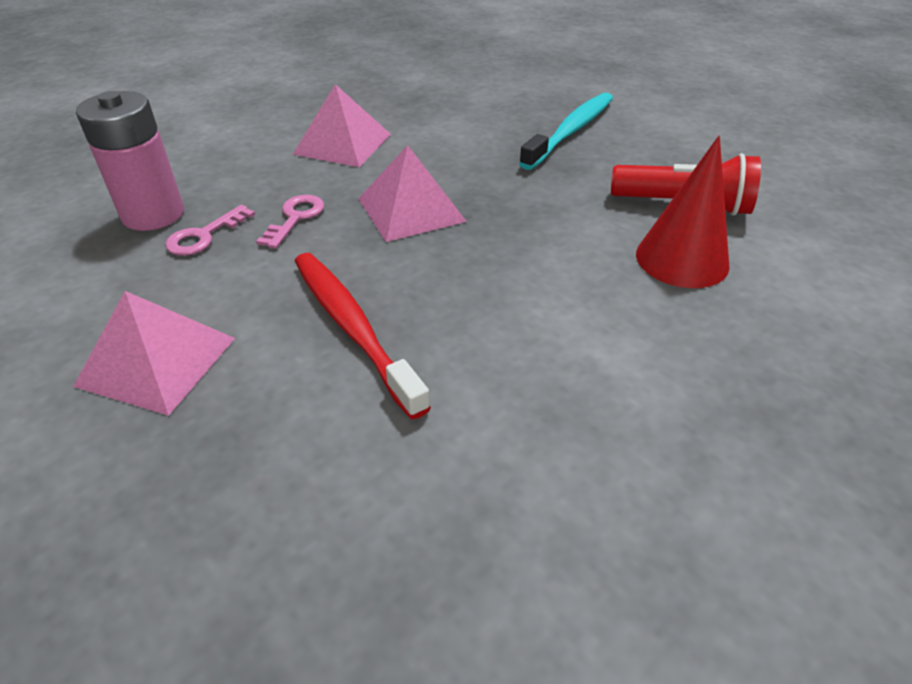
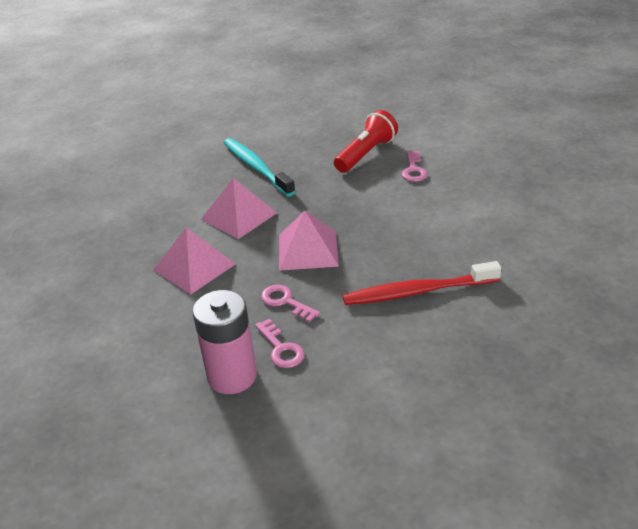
camera: 65 degrees left, 5 degrees down
(157, 361) = (413, 375): pink pyramid -> pink pyramid (239, 216)
(682, 259) = (413, 170): red cone -> pink key

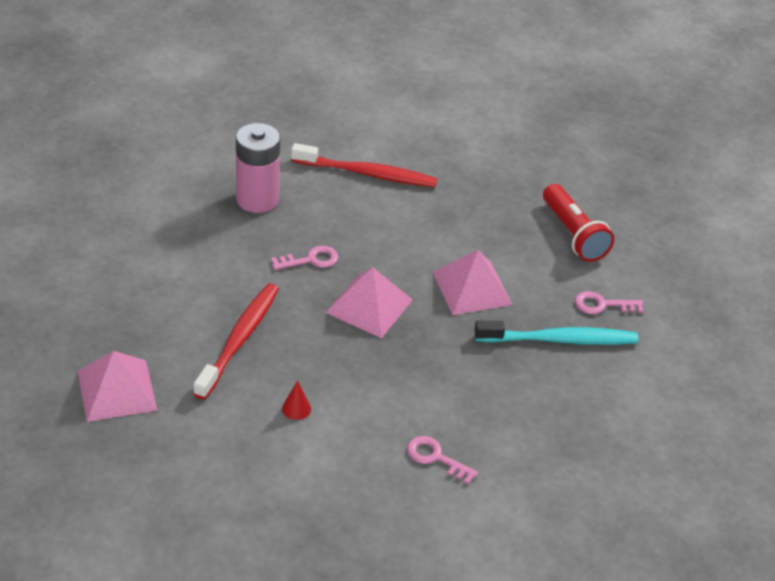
camera: 115 degrees right, 5 degrees up
(133, 326) = (367, 174): none -> red toothbrush
(194, 267) = (415, 231): pink pyramid -> pink pyramid (116, 390)
(281, 348) = (259, 233): pink key -> pink key (602, 305)
(366, 154) = (509, 439): red flashlight -> red flashlight (573, 234)
(446, 234) = (296, 408): none -> red cone

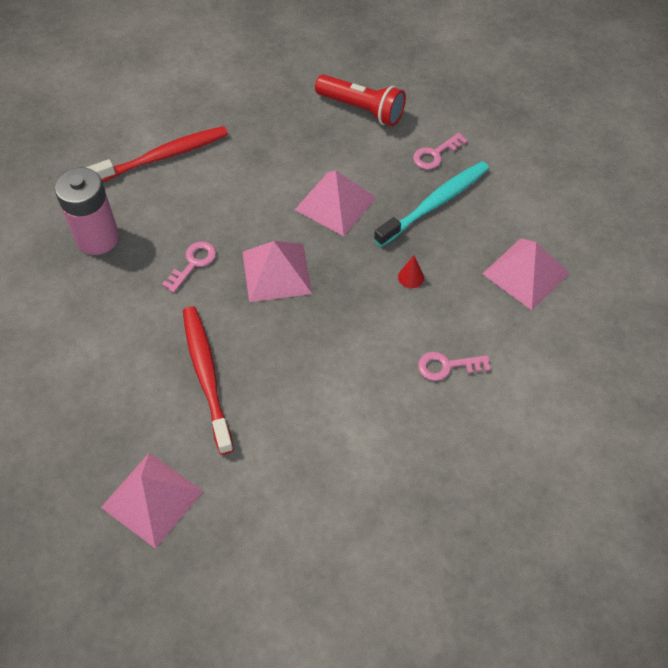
camera: 35 degrees left, 15 degrees up
(296, 408) = (309, 403): red cone -> red cone (411, 277)
(583, 439) = (526, 273): none -> pink pyramid

